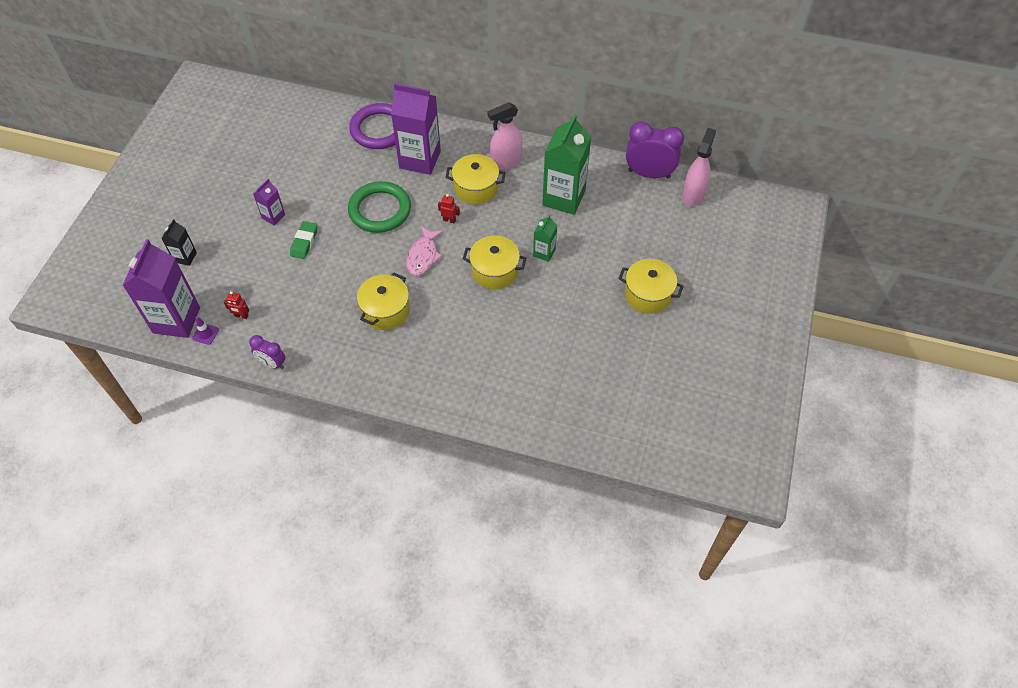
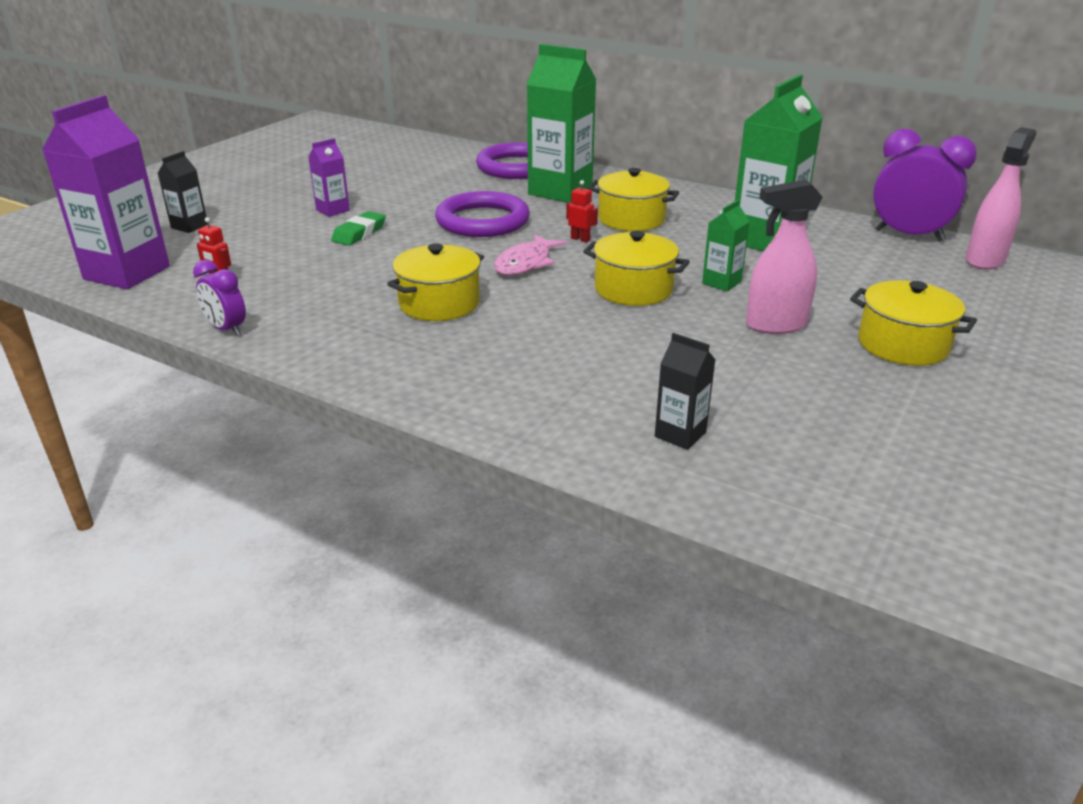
camera: 15 degrees right, 25 degrees down
(205, 334) = (155, 289): purple traffic cone -> none
(380, 210) = (482, 221): green ring -> purple ring
(420, 159) = (560, 191): purple carton -> green carton
(506, 162) = (683, 205): pink spray bottle -> pink spray bottle (775, 325)
(544, 396) = (680, 434): none -> black carton

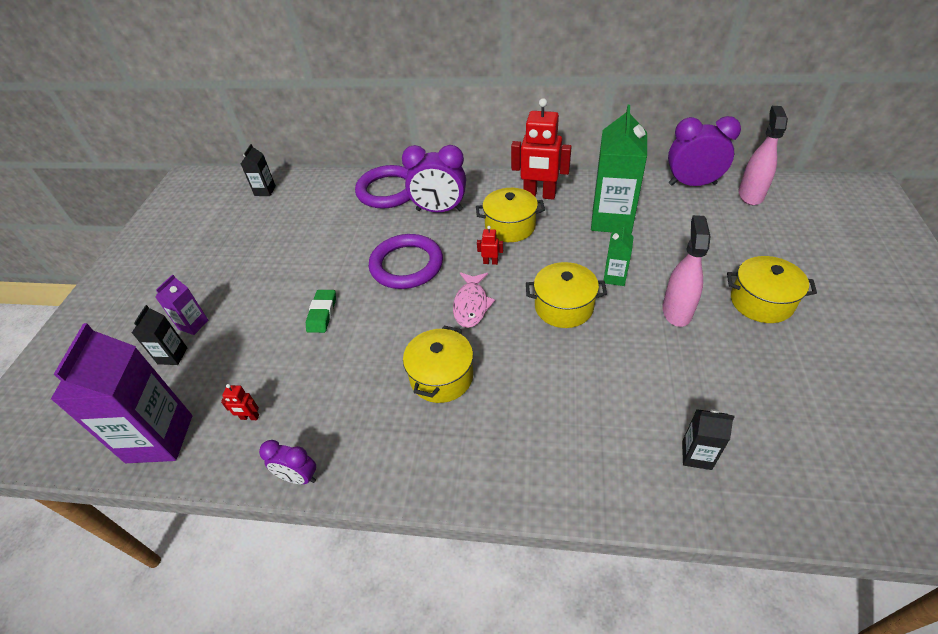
camera: 20 degrees left, 15 degrees up
(333, 210) = (281, 292): purple carton -> purple carton (193, 325)
(385, 142) = (265, 191): none -> black carton
(560, 191) = (439, 210): green carton -> purple clock
(692, 204) = (539, 195): none -> red robot
(775, 325) = (676, 311): pink spray bottle -> pink spray bottle turned 135 degrees clockwise

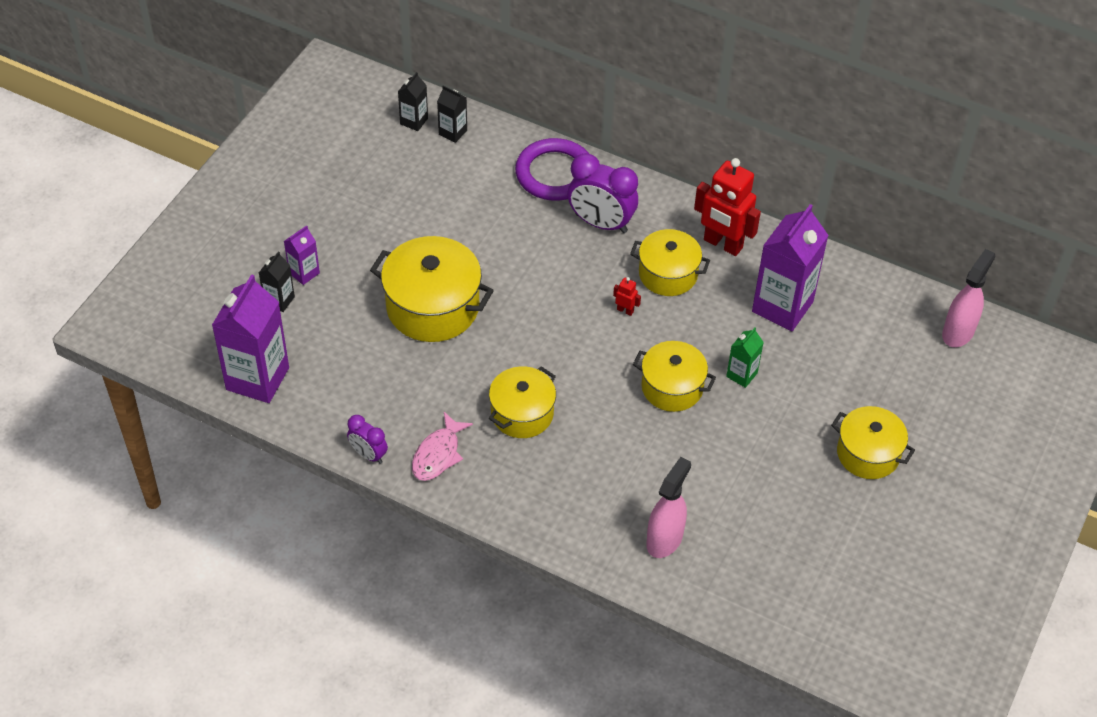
camera: 15 degrees right, 5 degrees up
(249, 417) = (339, 388): red robot -> none
(322, 313) = (433, 307): green eraser -> yellow pot
(406, 265) = (537, 281): purple ring -> none
(471, 305) = (582, 352): pink fish -> pink fish (438, 454)
(611, 220) = (782, 306): green carton -> purple carton
(676, 311) = (779, 432): pink spray bottle -> pink spray bottle (664, 539)
(692, 184) = (904, 294): purple clock -> none
(696, 455) = (705, 558): black carton -> black carton (453, 132)

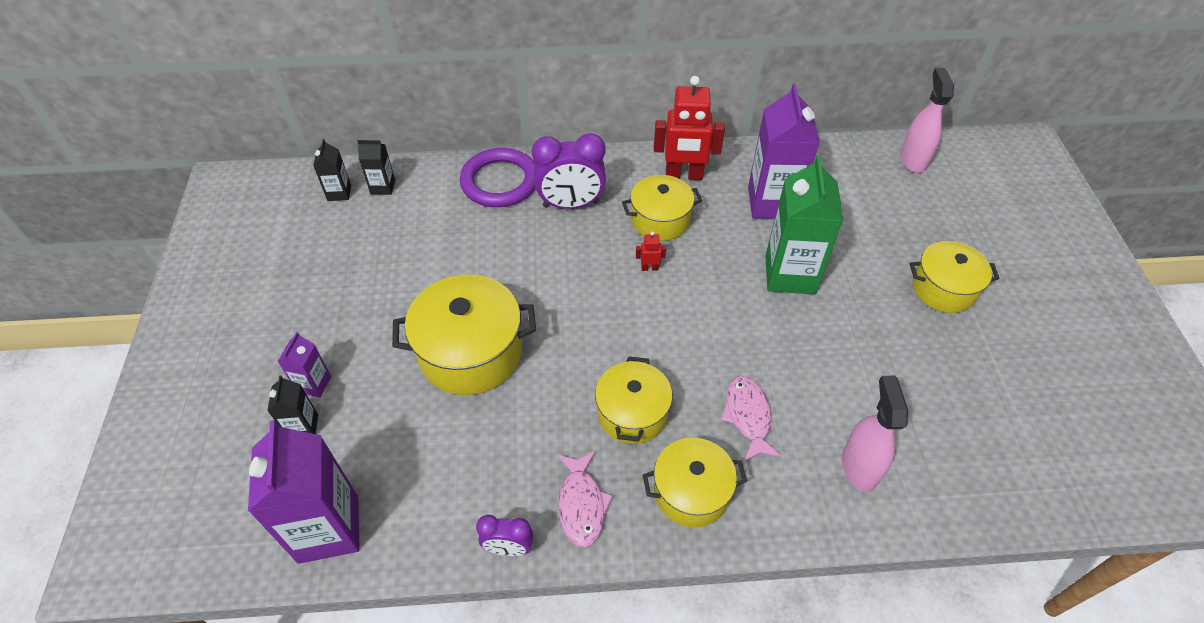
camera: 30 degrees left, 0 degrees up
(609, 461) = (748, 416): none -> pink fish
(672, 387) = (744, 315): yellow pot -> yellow pot (691, 492)
(741, 375) = (790, 274): green carton -> green carton, size x2.06

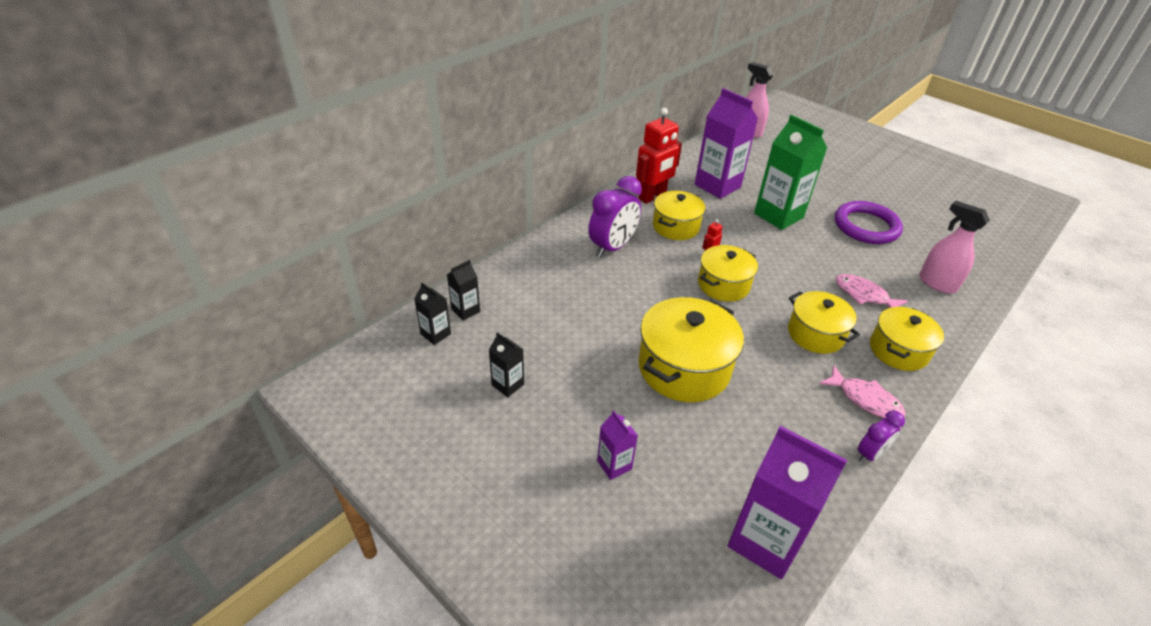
camera: 45 degrees left, 10 degrees down
(303, 427) = (650, 497): black carton -> black carton (508, 385)
(500, 182) = (547, 260): purple ring -> purple ring (866, 226)
(943, 289) = (847, 183): yellow pot -> yellow pot (723, 285)

